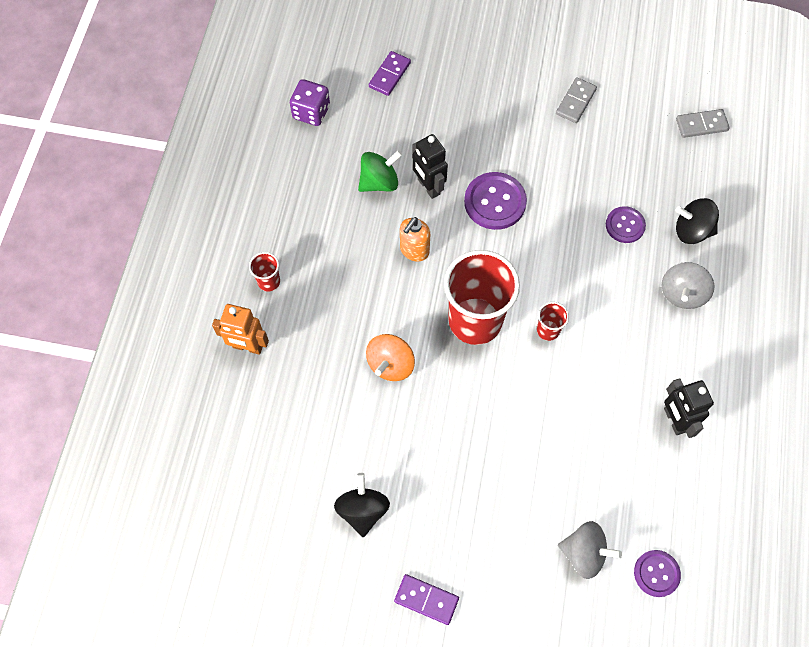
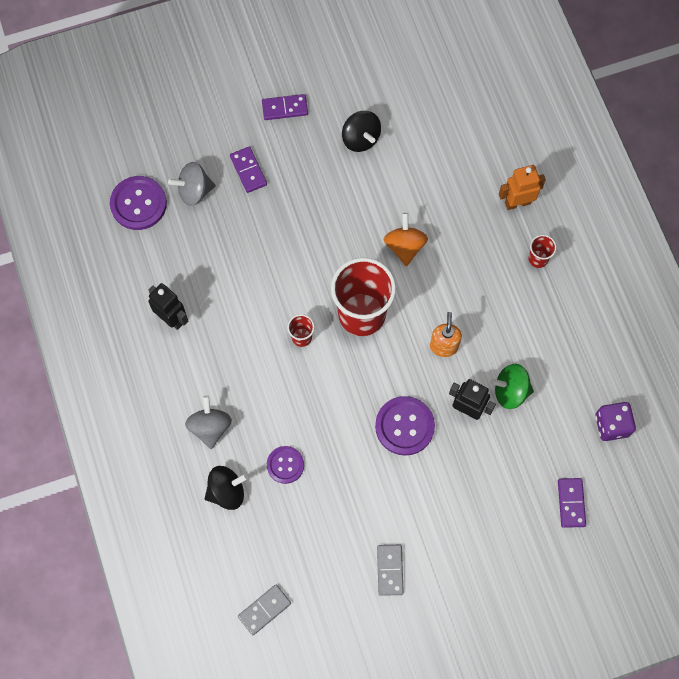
camera: 150 degrees right, 5 degrees up
(379, 182) = (510, 391): green spinning top -> green spinning top turned 60 degrees clockwise
(510, 543) = (248, 170): none -> purple domino
(656, 573) = (138, 204): purple button -> purple button, size x1.60

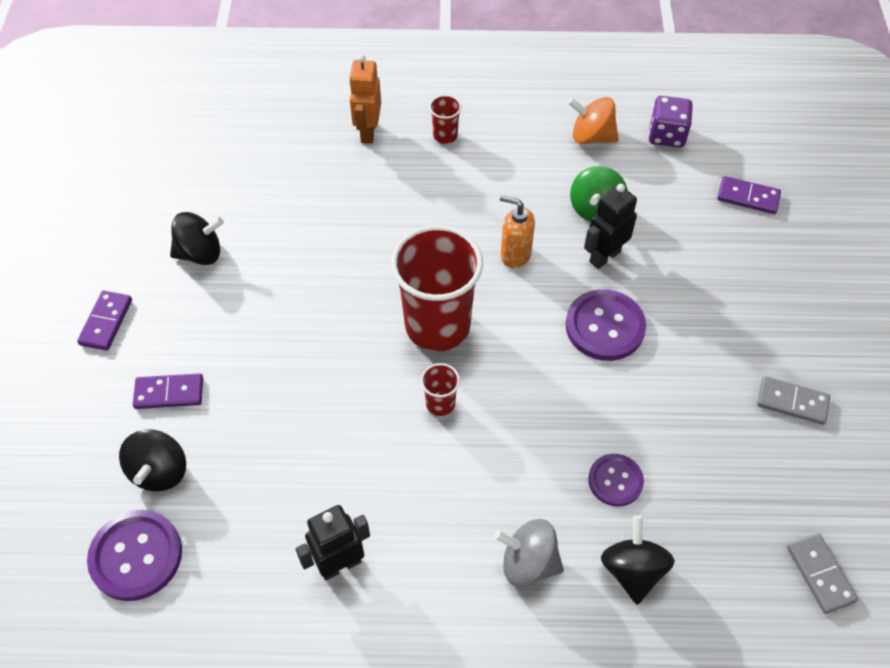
camera: 70 degrees left, 15 degrees down
(194, 191) = (159, 471): grey spinning top -> black spinning top
(404, 246) = (368, 253): orange spinning top -> orange spinning top (591, 136)

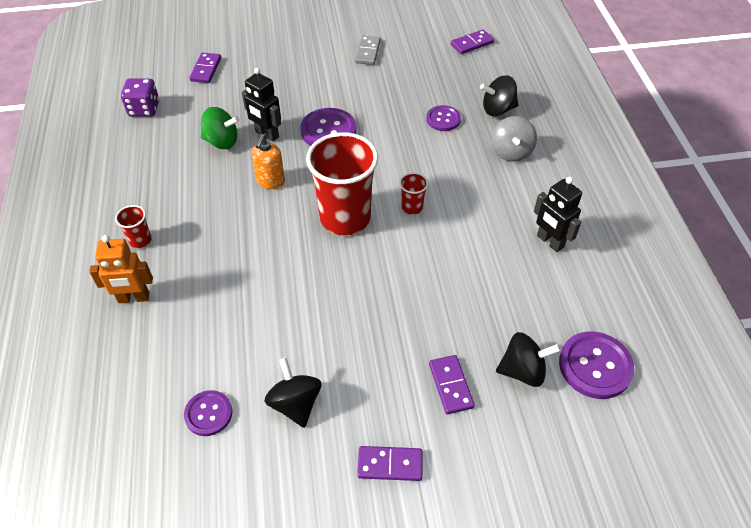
camera: 100 degrees left, 5 degrees down
(215, 187) = (208, 414): none -> purple button
(591, 136) = (144, 149): orange spinning top -> none
(820, 574) = (472, 44): grey domino -> purple domino

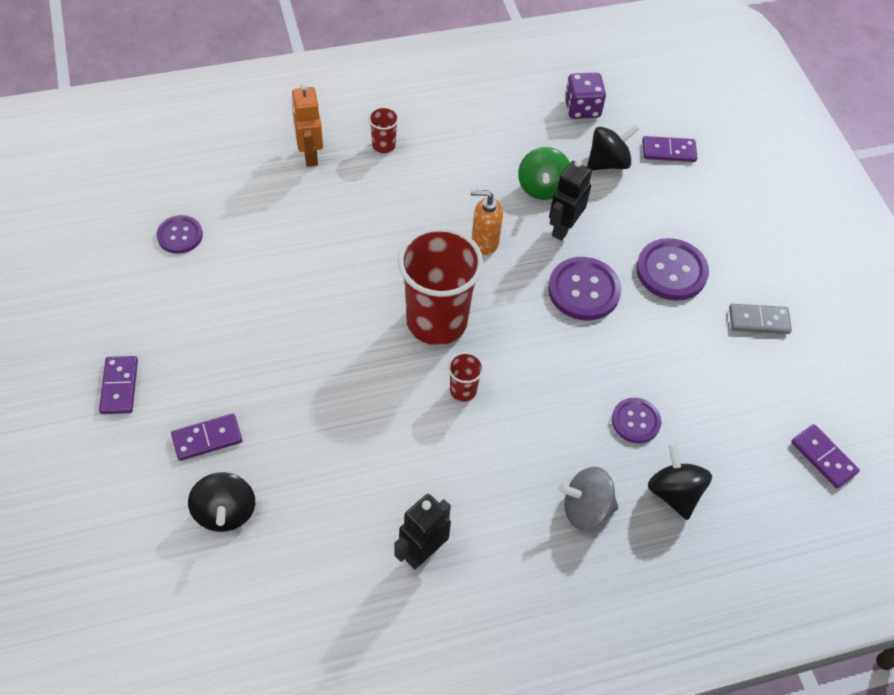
camera: 80 degrees right, 5 degrees up
(295, 403) = (189, 302): black spinning top -> black spinning top (608, 163)
(595, 366) = (231, 593): purple button -> purple button (671, 271)

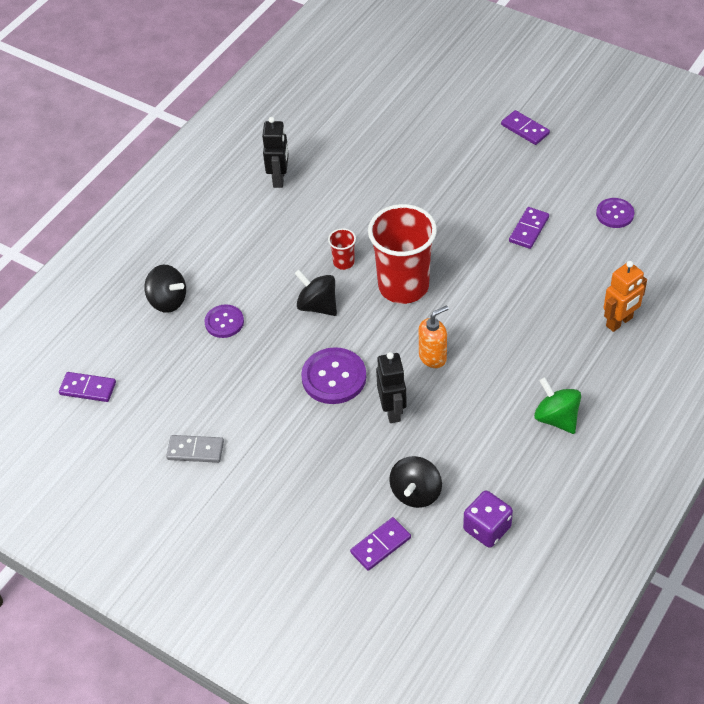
camera: 145 degrees right, 5 degrees down
(207, 438) = (448, 143): purple domino -> purple domino (529, 229)
(225, 512) = (396, 125): black spinning top -> black spinning top (317, 306)
(309, 155) = (619, 322): orange robot -> orange robot turned 105 degrees clockwise
(383, 145) = (584, 370): red cup -> none
(542, 187) = (440, 430): green spinning top -> green spinning top (556, 418)
(585, 509) = (212, 257): grey spinning top -> none
(671, 271) = (287, 439): purple button -> none
(758, 321) = (195, 450): grey domino -> grey domino turned 45 degrees clockwise

